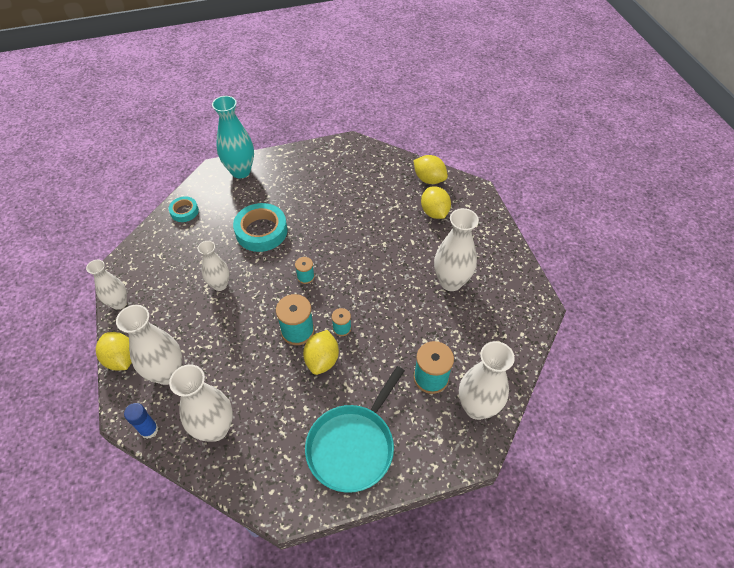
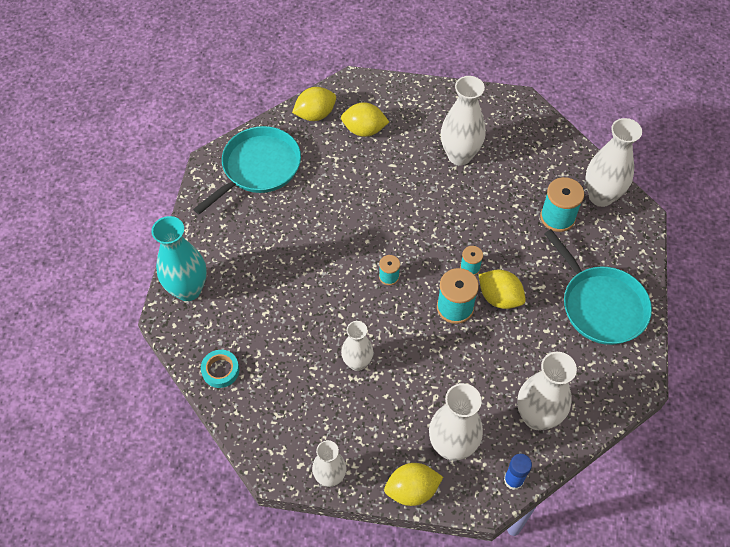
camera: 65 degrees left, 5 degrees up
(261, 231) = (300, 298): turquoise tape -> none
(360, 167) = (258, 168): none -> turquoise pan

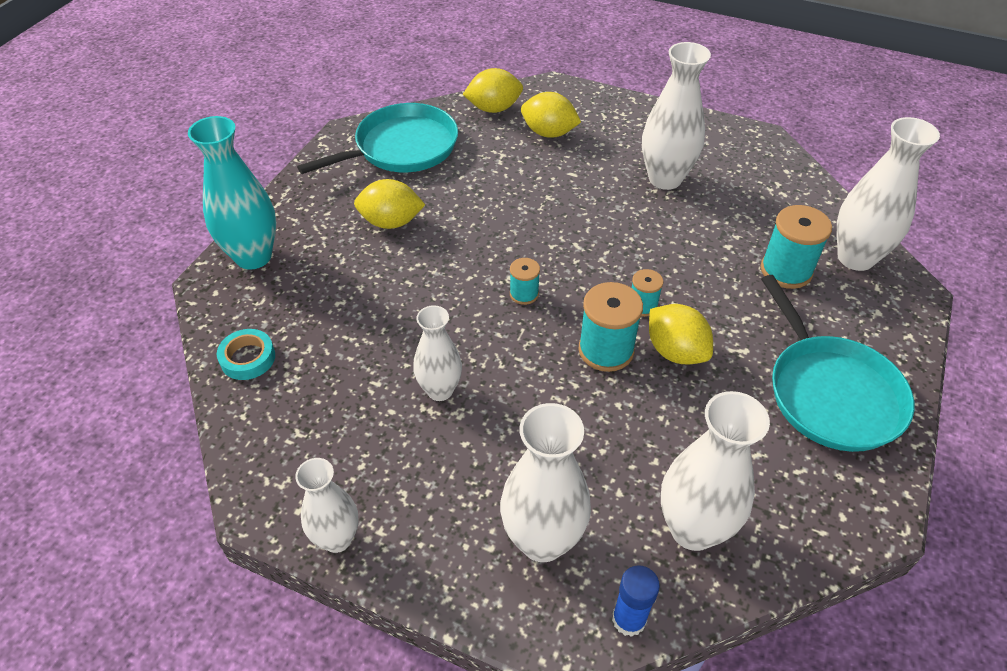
camera: 15 degrees right, 10 degrees down
(412, 490) = (456, 592): yellow lemon -> yellow lemon (391, 222)

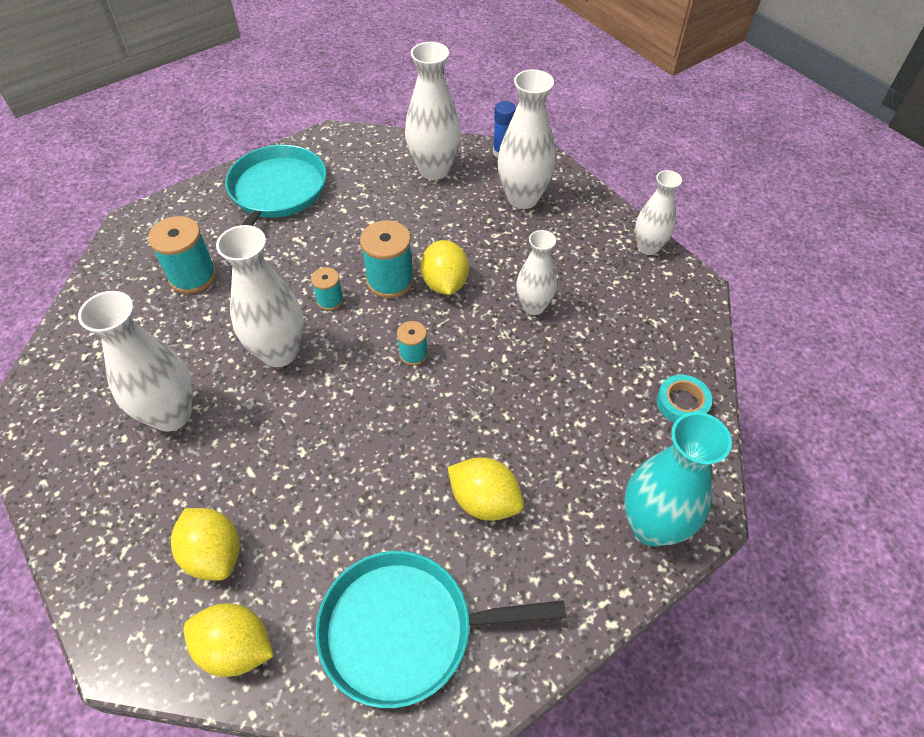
camera: 150 degrees left, 5 degrees up
(675, 351) = (342, 258): yellow lemon -> yellow lemon (445, 283)
(855, 258) = (130, 261): white vase -> white vase (279, 352)

